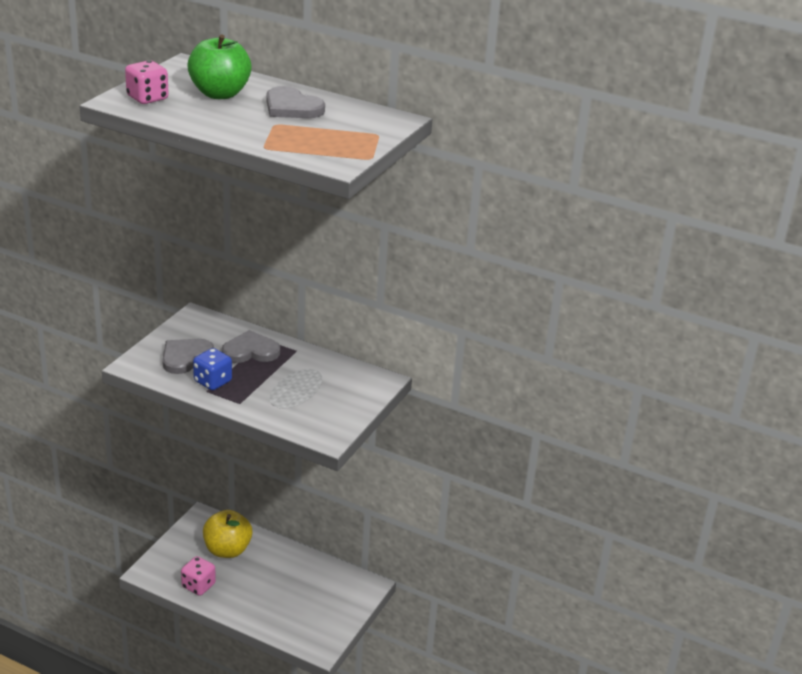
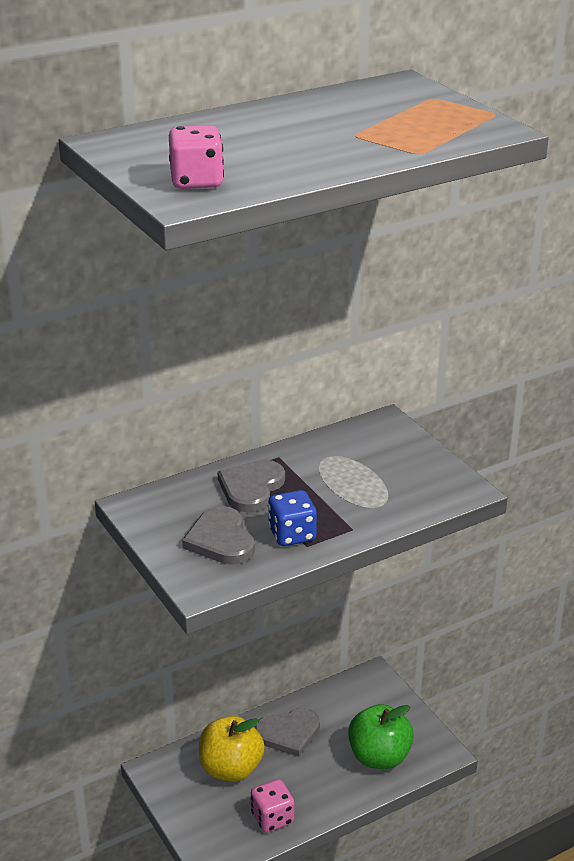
camera: 55 degrees left, 0 degrees up
(220, 94) = (231, 143): green apple -> green apple (379, 757)
(292, 107) = (316, 118): grey heart -> grey heart (288, 733)

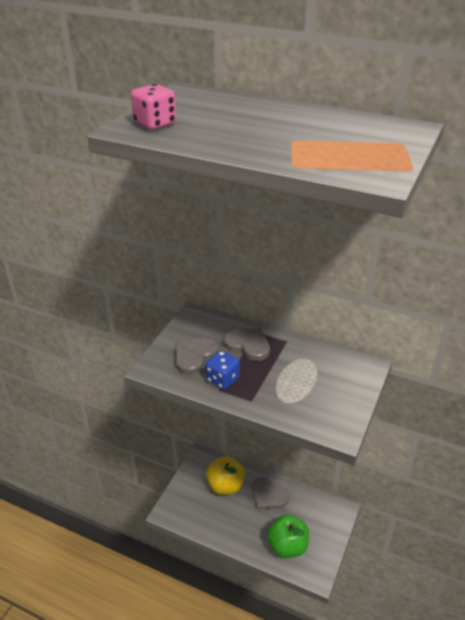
camera: 55 degrees right, 5 degrees up
(251, 488) = (248, 345): grey heart -> grey heart turned 45 degrees clockwise
(272, 818) = (209, 522): pink dice -> none

